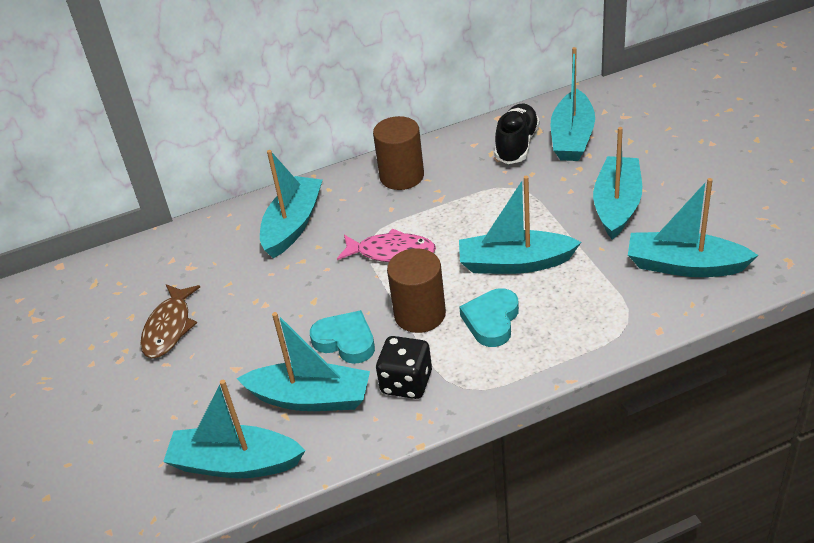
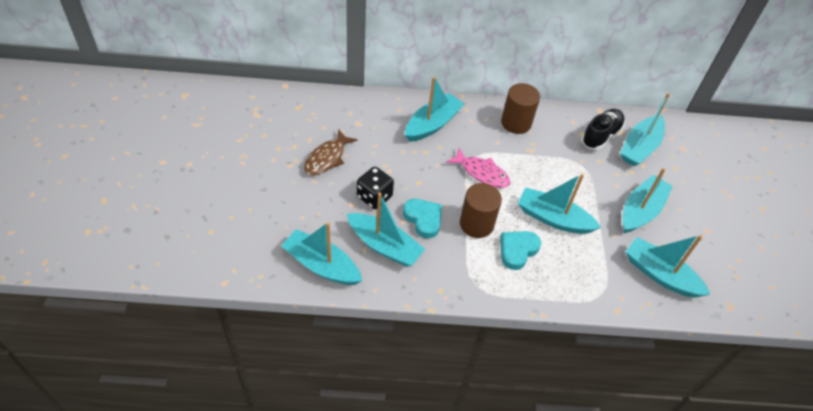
camera: 15 degrees right, 10 degrees up
(406, 383) = (444, 265): black dice -> black dice (374, 197)

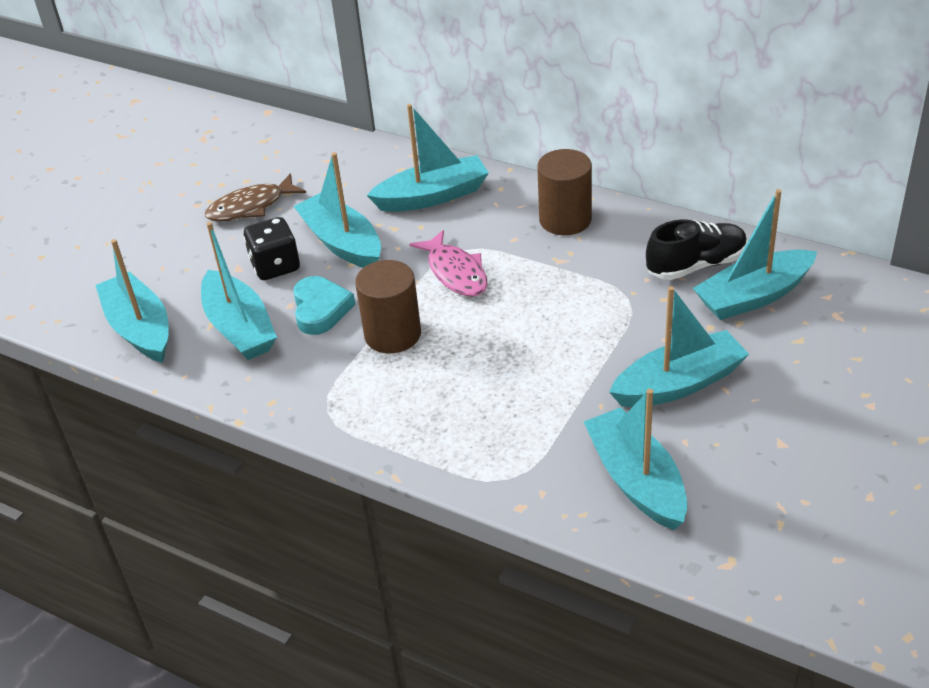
camera: 35 degrees right, 10 degrees down
(517, 250) = (426, 384): turquoise heart -> none
(553, 218) = (518, 357): turquoise boat -> turquoise boat (342, 243)

